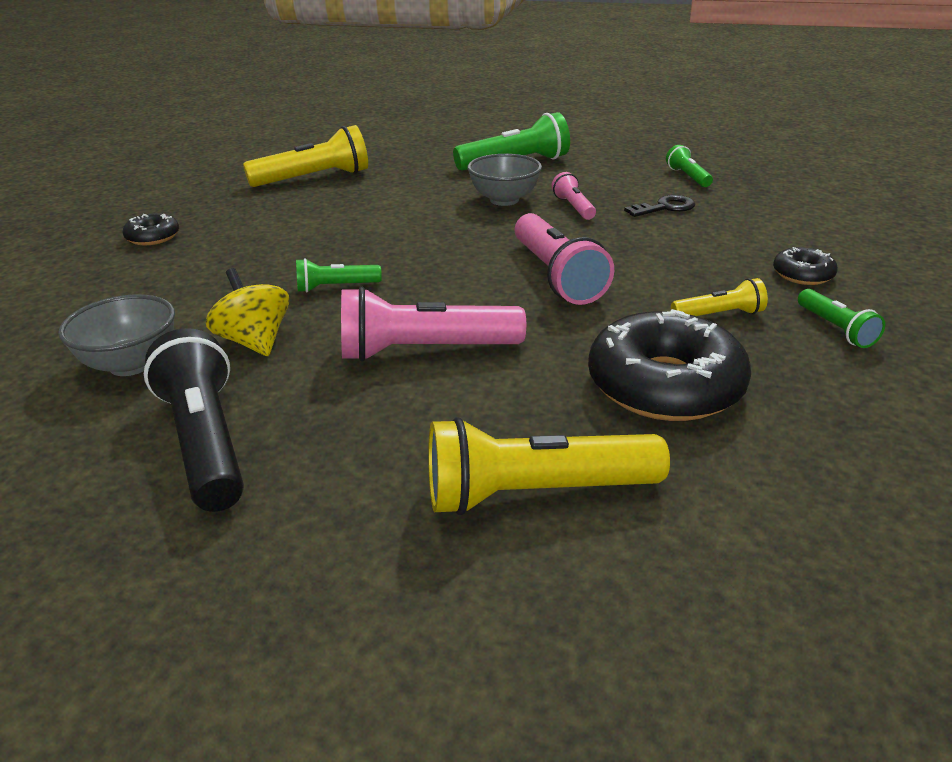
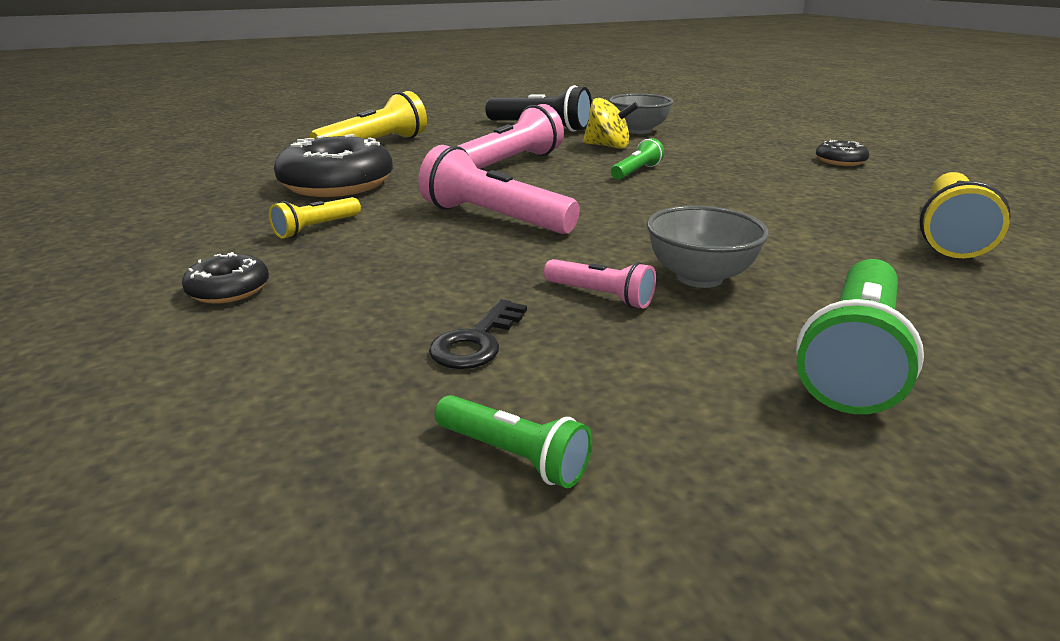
camera: 140 degrees right, 5 degrees down
(835, 329) = (199, 245): green flashlight -> none

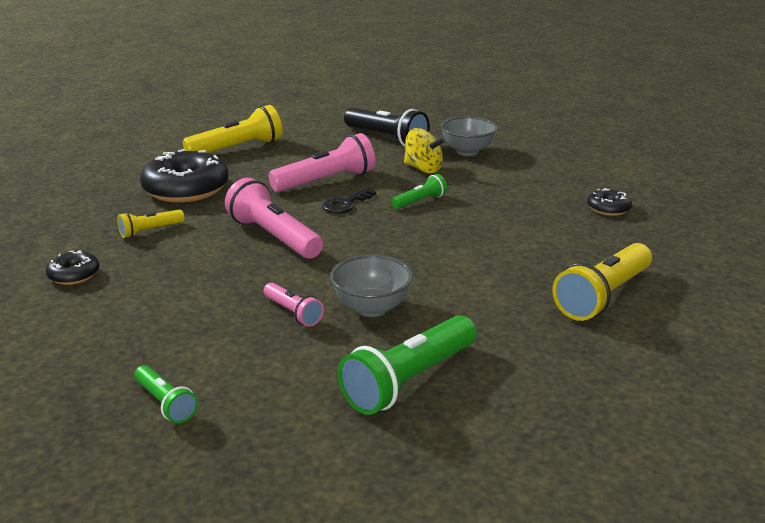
camera: 15 degrees right, 0 degrees up
(477, 341) = (194, 333): black key -> black key (346, 204)

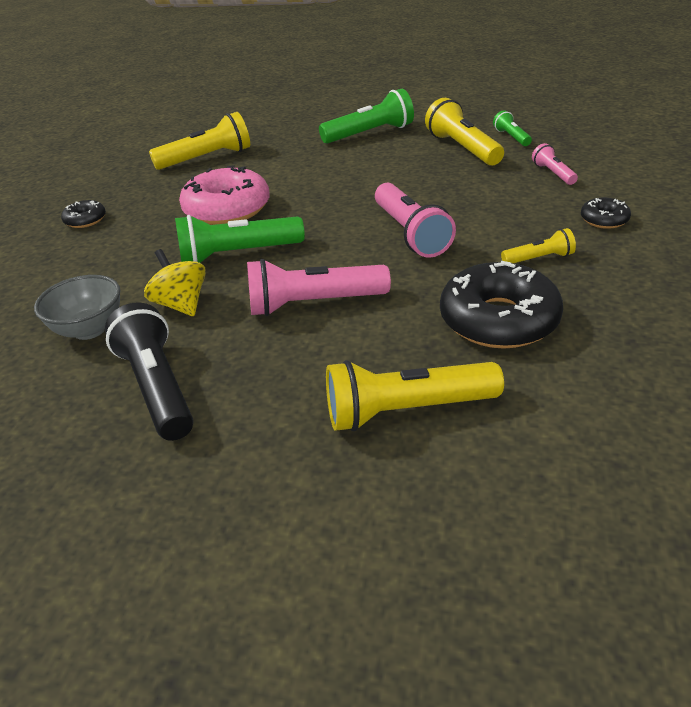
camera: 155 degrees left, 10 degrees up
(243, 364) = (462, 149): none -> yellow flashlight
(293, 313) = (420, 171): pink flashlight -> pink flashlight (553, 173)
(346, 204) = (316, 263): black key -> none
(371, 308) = (363, 168): grey bowl -> none
(420, 201) = (238, 254): green flashlight -> green flashlight, size x1.88
(481, 236) = (227, 209): none -> pink donut

